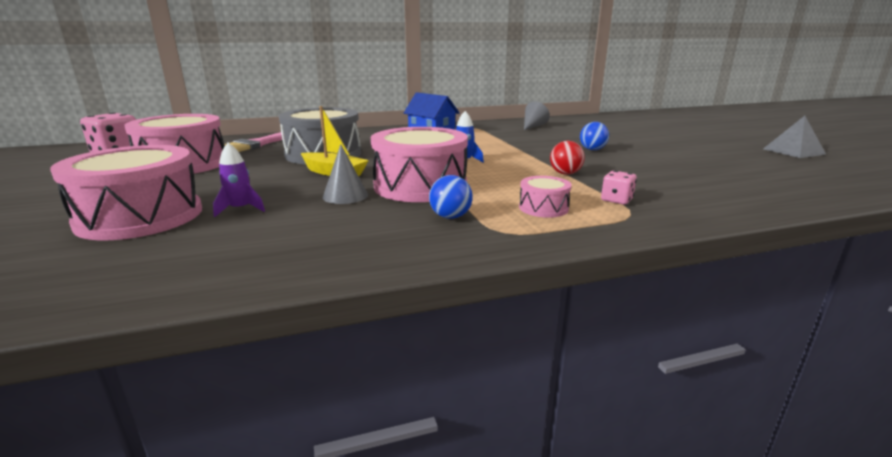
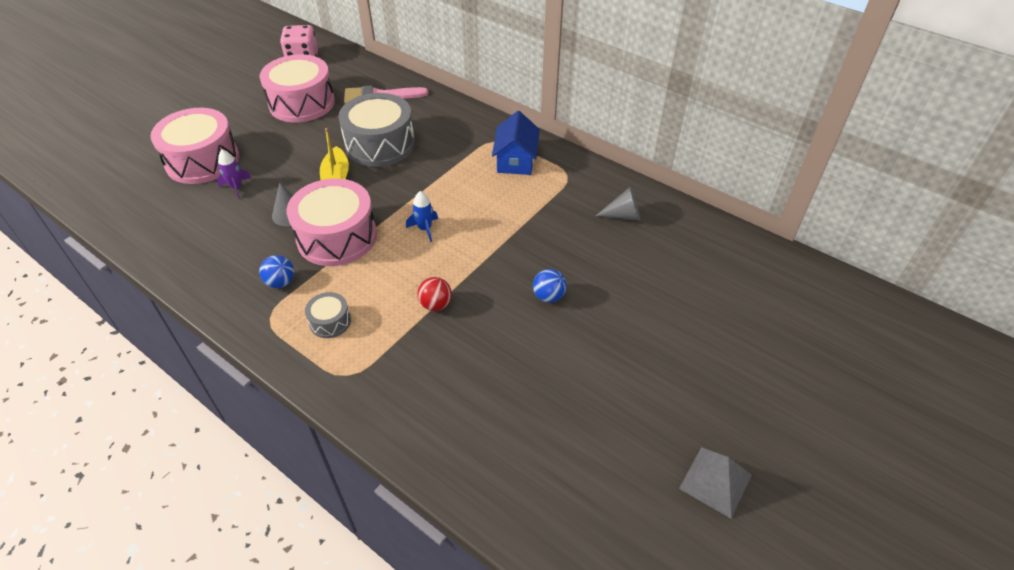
camera: 55 degrees right, 25 degrees up
(543, 208) = (330, 322): pink drum -> grey drum
(616, 200) = (379, 358): pink dice -> none

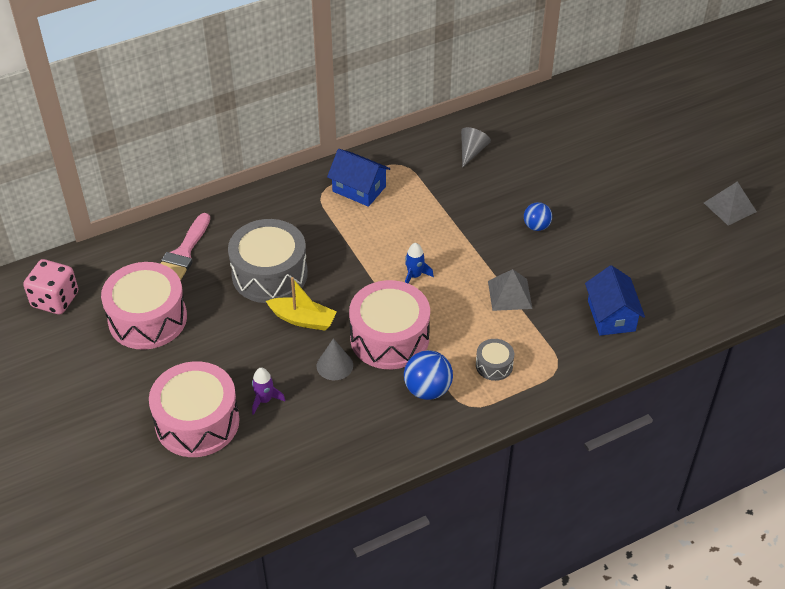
camera: 65 degrees left, 0 degrees up
(281, 282) = (427, 389): blue ball -> blue ball, size x1.53
(435, 304) = (510, 294): red ball -> grey pyramid
(447, 402) = (611, 316): none -> blue house

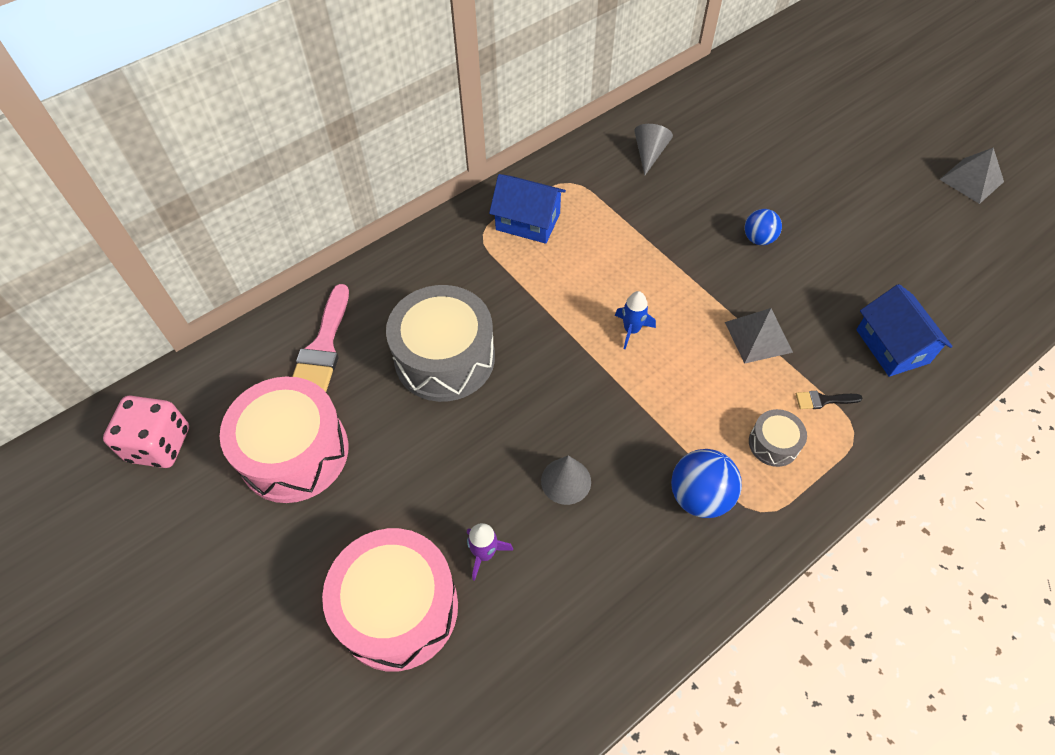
camera: 10 degrees left, 10 degrees up
(303, 319) = (505, 417): yellow boat -> none
(389, 338) = (626, 426): pink drum -> none
(542, 343) = (823, 400): none -> black brush

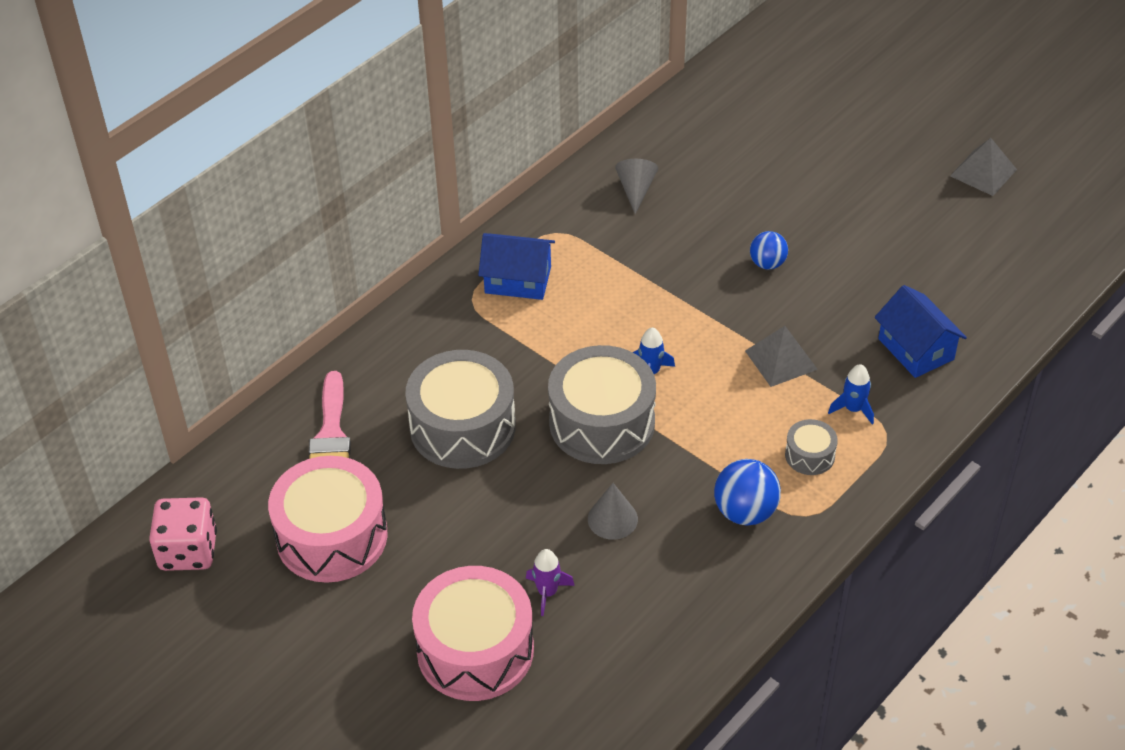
camera: 10 degrees left, 10 degrees down
(575, 375) = (602, 422): none -> grey drum
(823, 400) = (853, 409): black brush -> blue rocket

